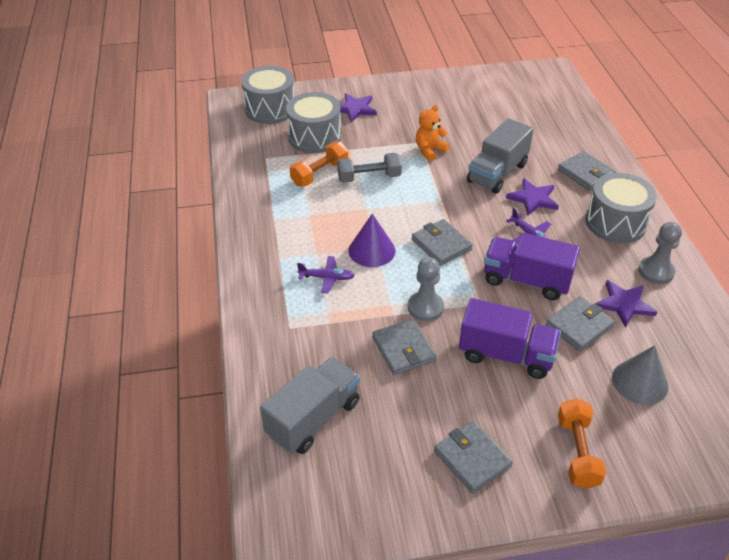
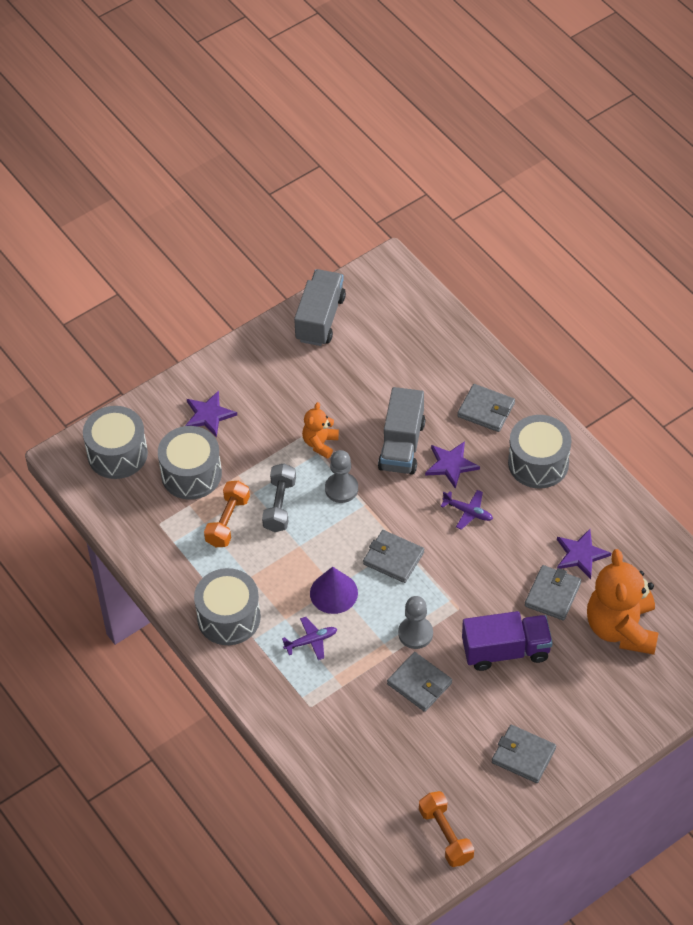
camera: 25 degrees left, 10 degrees up
(270, 235) = (229, 617): none -> grey drum
(313, 418) = (383, 779): grey truck -> grey truck (320, 319)
(369, 177) = (279, 505): grey dumbbell -> grey dumbbell turned 45 degrees counterclockwise
(526, 280) = (488, 565): purple truck -> none
(577, 452) = (598, 713): orange dumbbell -> orange dumbbell (445, 835)
(640, 382) = (621, 628): grey cone -> orange teddy bear
(656, 271) = (594, 506): grey pawn -> grey pawn (341, 489)

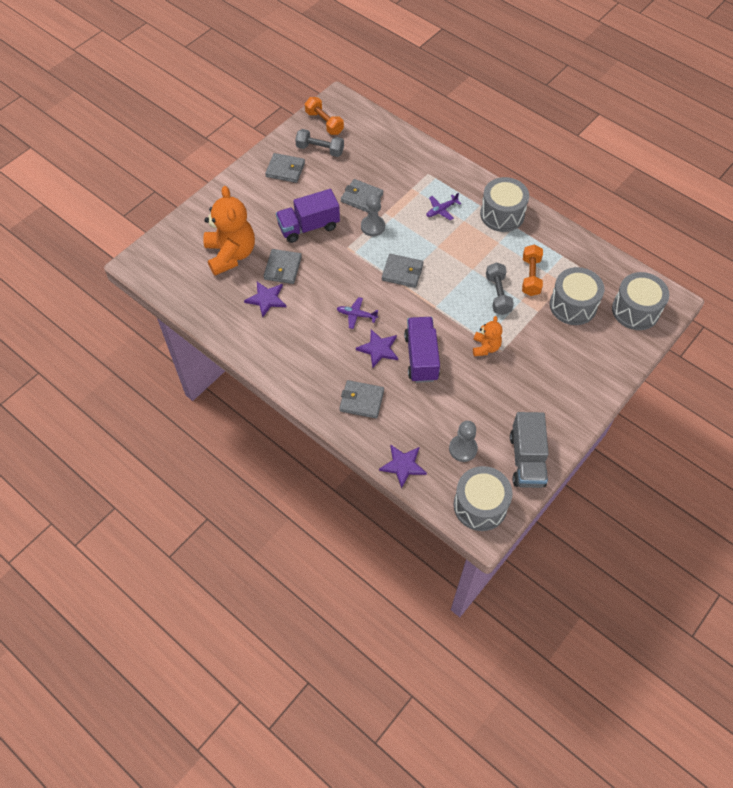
camera: 165 degrees right, 5 degrees up
(209, 415) = (581, 354): purple star -> purple star (403, 465)
(333, 593) = (437, 242): purple cone -> none
(341, 489) = (456, 315): grey pawn -> grey pawn (463, 449)
(401, 445) = (421, 357): grey truck -> purple truck
(463, 783) = (320, 149): none -> grey dumbbell
(538, 463) = (310, 363): grey drum -> grey drum (480, 505)

